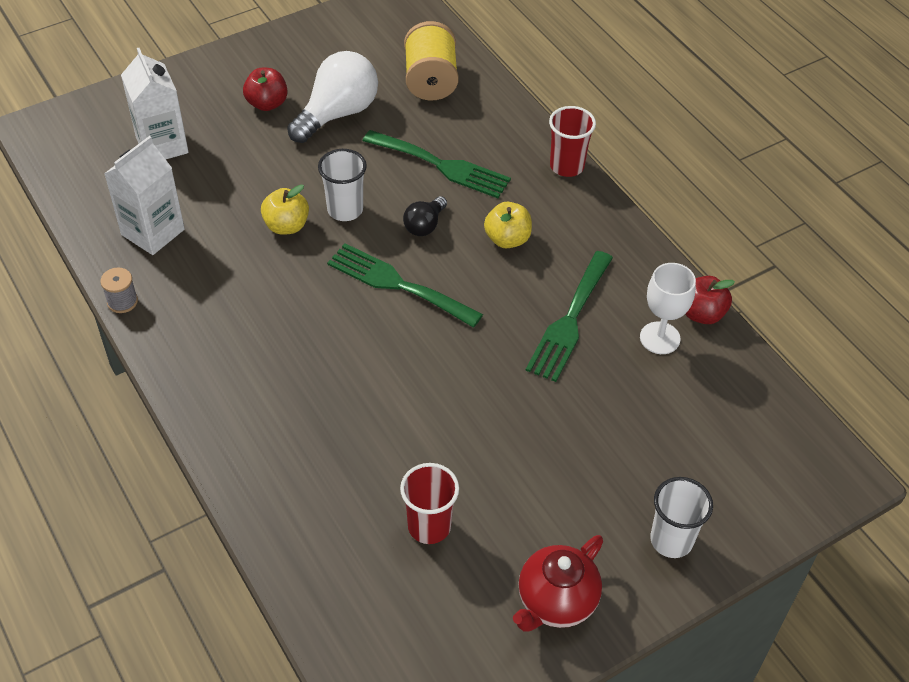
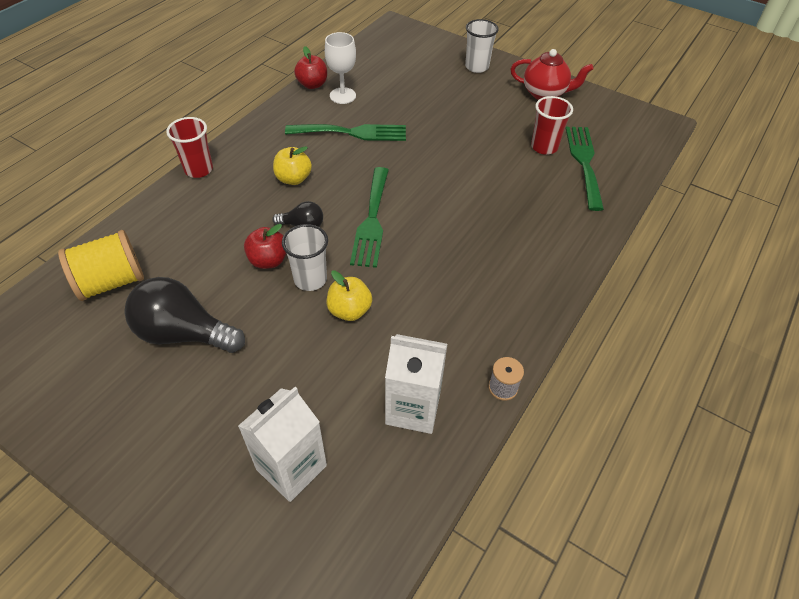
camera: 115 degrees left, 0 degrees up
(267, 103) = (188, 400): red apple -> red apple (268, 260)
(338, 113) = (184, 333): white light bulb -> black light bulb
(442, 166) = (228, 237): green fork -> green fork (584, 162)

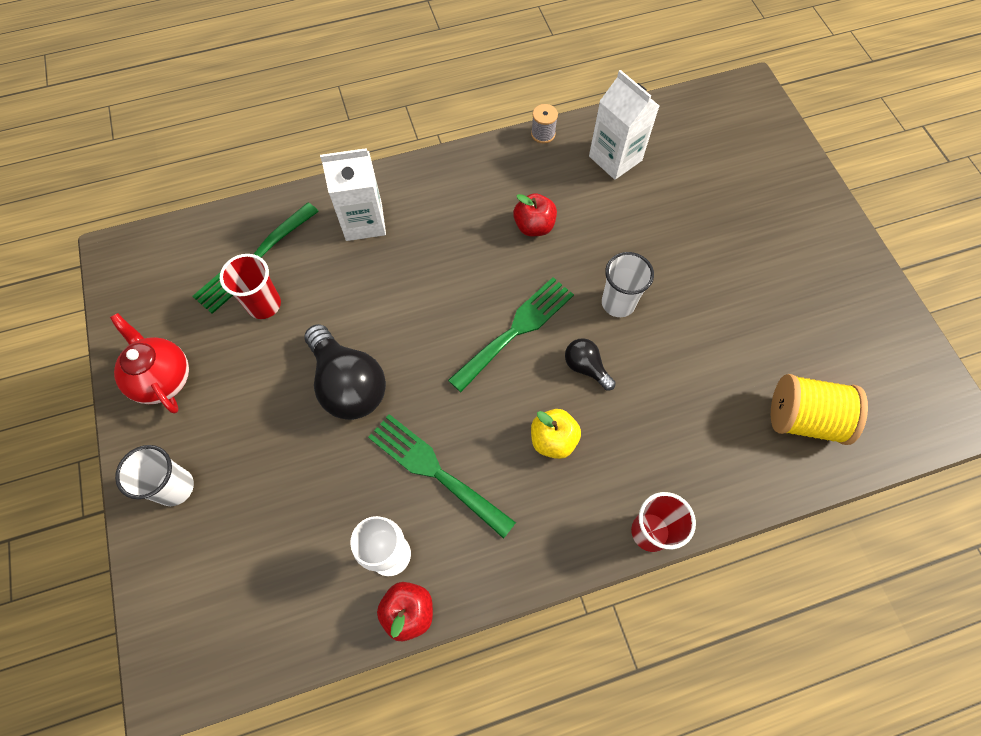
camera: 140 degrees left, 15 degrees up
(184, 333) = (755, 318): black light bulb -> black light bulb (348, 384)
(268, 260) = (643, 347): red apple -> red apple (534, 226)
(291, 467) = (722, 173): white carton -> white carton (364, 221)
(349, 310) = (605, 254): yellow apple -> none

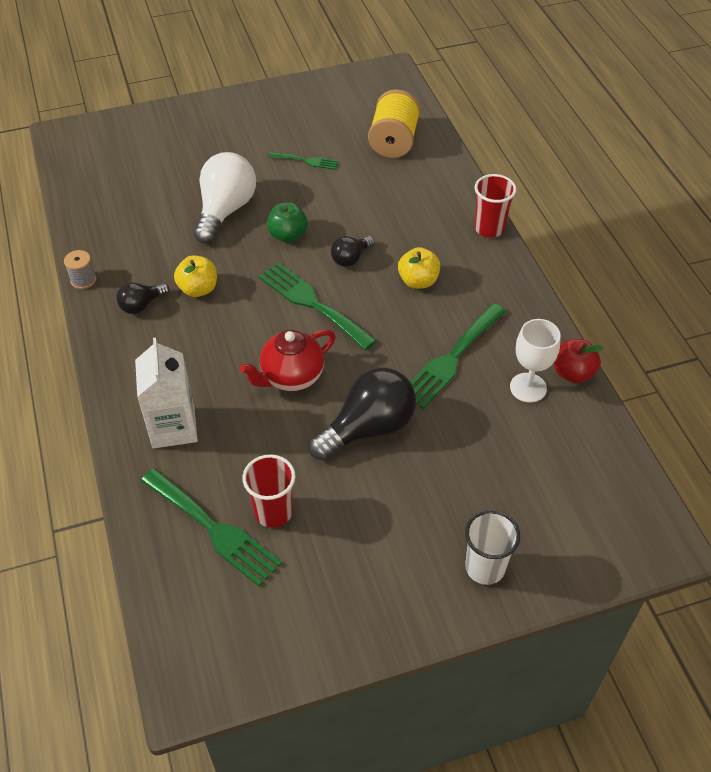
camera: 90 degrees left, 15 degrees down
(163, 378) = (363, 601): red teapot -> red teapot (291, 377)
(511, 182) = (141, 305): none -> black light bulb
(534, 226) = (198, 289): red apple -> yellow apple
(615, 158) = (126, 229): white carton -> none
(618, 303) = (288, 235): white cup -> green apple
(651, 241) = (225, 210): none -> white light bulb
(748, 318) = (306, 161): none -> green fork

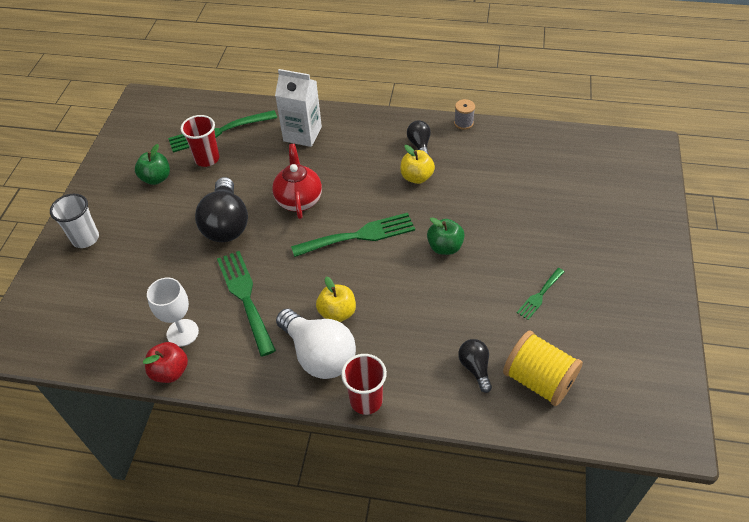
camera: 120 degrees right, 0 degrees up
(225, 210) = (498, 218): white light bulb -> white light bulb (319, 355)
(340, 552) = (156, 178): none -> green apple
(351, 258) = (392, 278): black light bulb -> black light bulb (475, 368)

